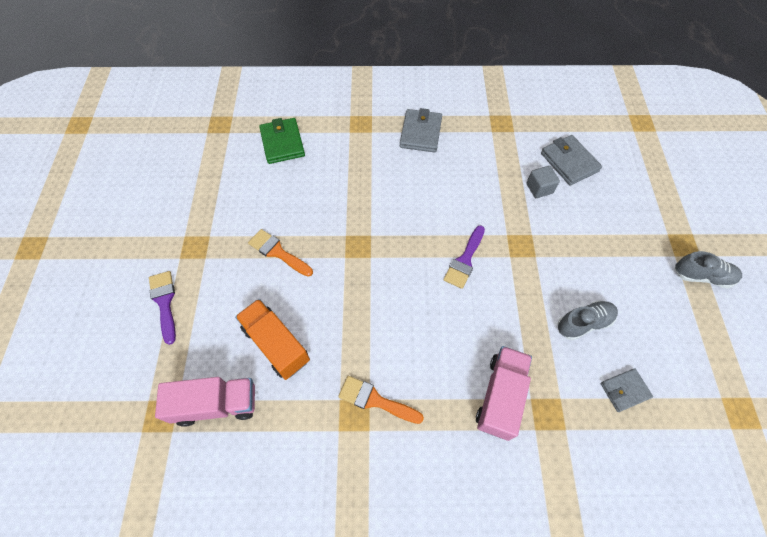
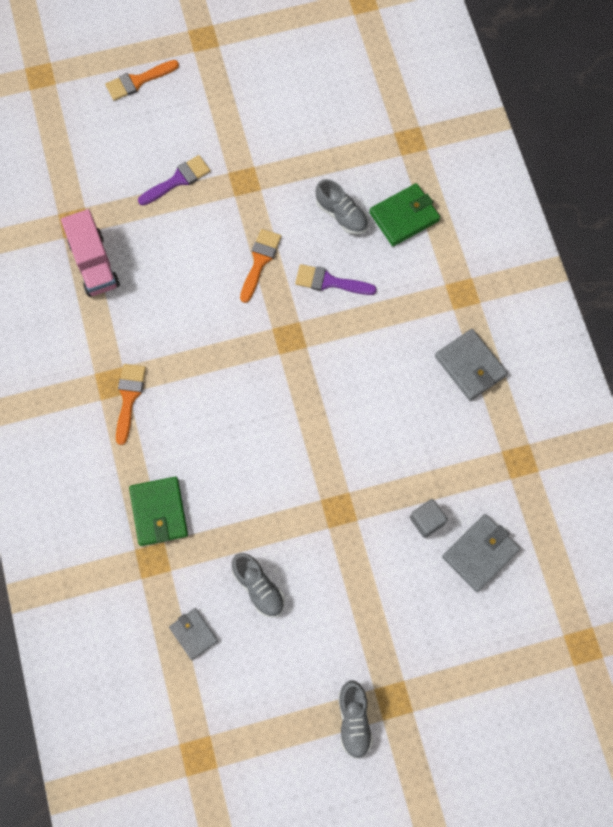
camera: 75 degrees right, 10 degrees up
(38, 315) = (138, 81): none -> orange brush
(262, 183) = (341, 215): none -> grey shoe
(276, 344) = (161, 294): orange truck -> none
(420, 133) = (470, 366): grey wallet -> grey wallet turned 60 degrees clockwise
(464, 260) = (302, 451): purple brush -> purple brush (329, 281)
(500, 396) = (159, 512): pink truck -> green wallet

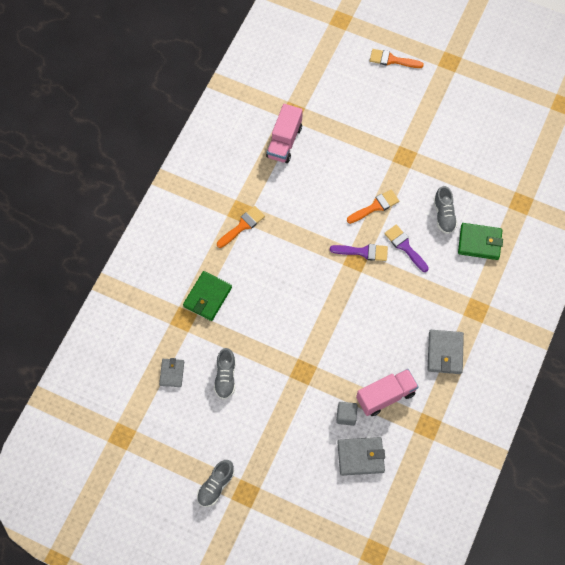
camera: 40 degrees right, 5 degrees down
(178, 180) = (368, 129): purple brush -> purple brush (363, 252)
(449, 464) = (385, 396): none -> pink truck

